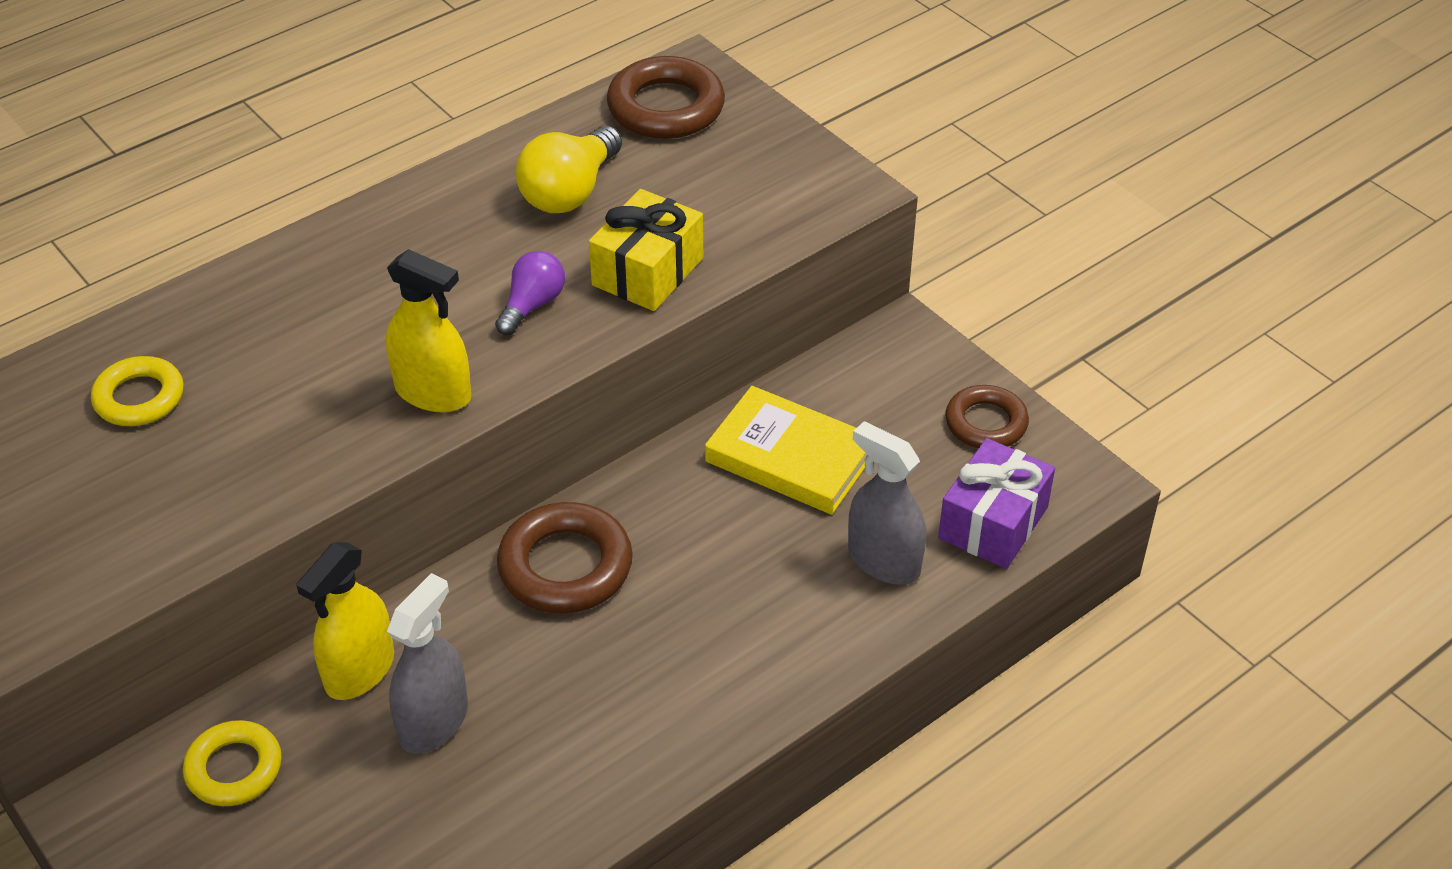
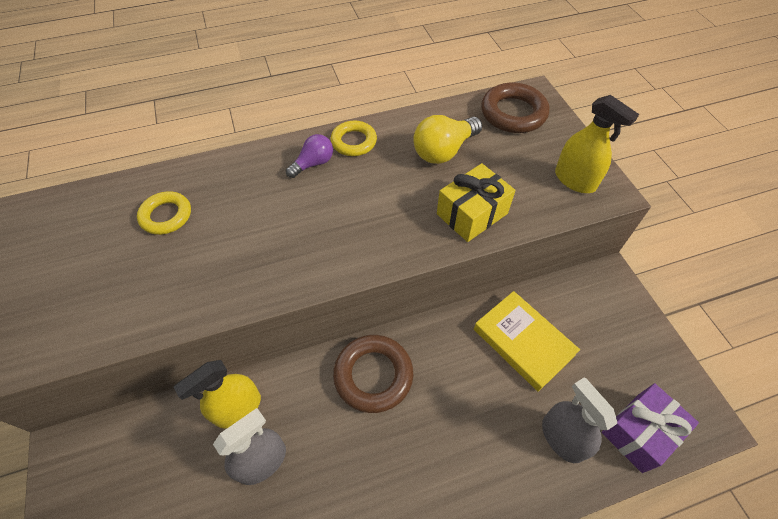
camera: 20 degrees right, 10 degrees up
(234, 769) = (145, 453): yellow ring -> yellow ring (354, 142)
(433, 393) = (320, 260): yellow spray bottle -> yellow spray bottle (575, 180)
(532, 305) = (398, 217): purple light bulb -> purple light bulb (313, 164)
(986, 423) = (648, 355): brown ring -> none

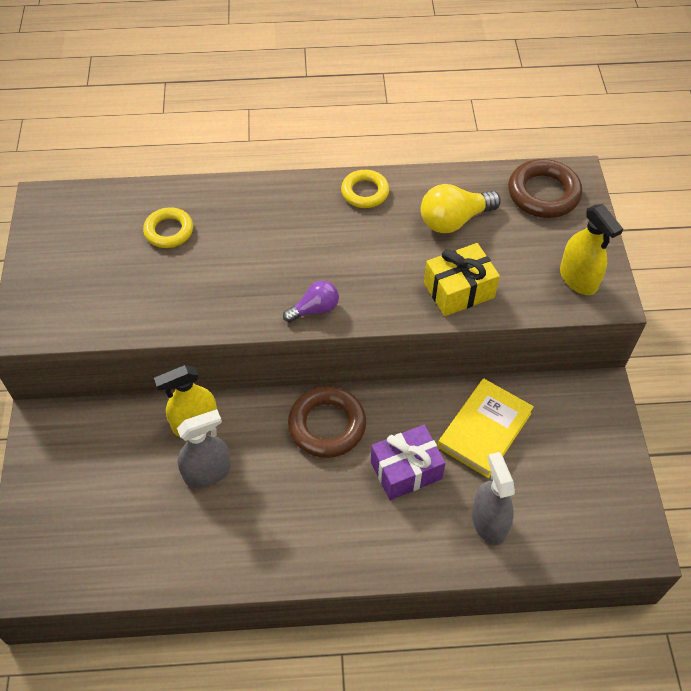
camera: 15 degrees right, 0 degrees up
(313, 164) = (318, 207): purple light bulb -> purple light bulb (314, 309)
(523, 342) = (484, 430): yellow book -> yellow book turned 60 degrees clockwise
(639, 432) = (566, 536): purple gift -> purple gift (406, 470)

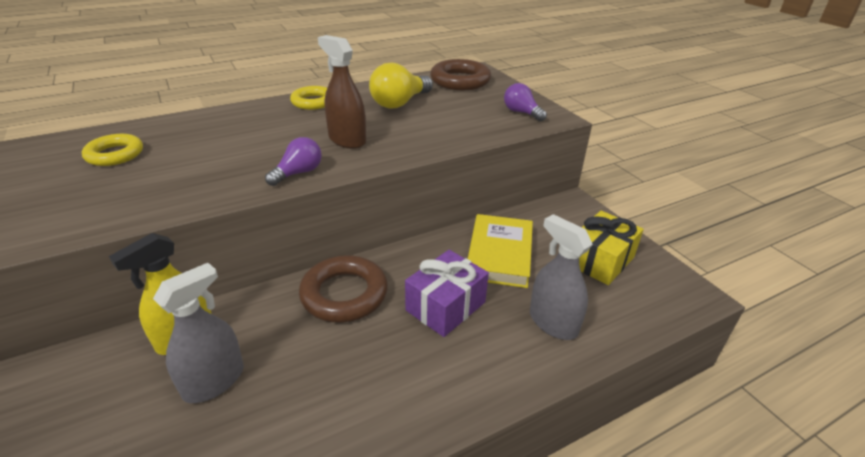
camera: 25 degrees left, 20 degrees down
(375, 271) = (347, 140): none -> brown spray bottle
(459, 290) = (430, 136): yellow gift -> yellow gift (600, 260)
(578, 279) = (521, 113): yellow spray bottle -> purple light bulb

